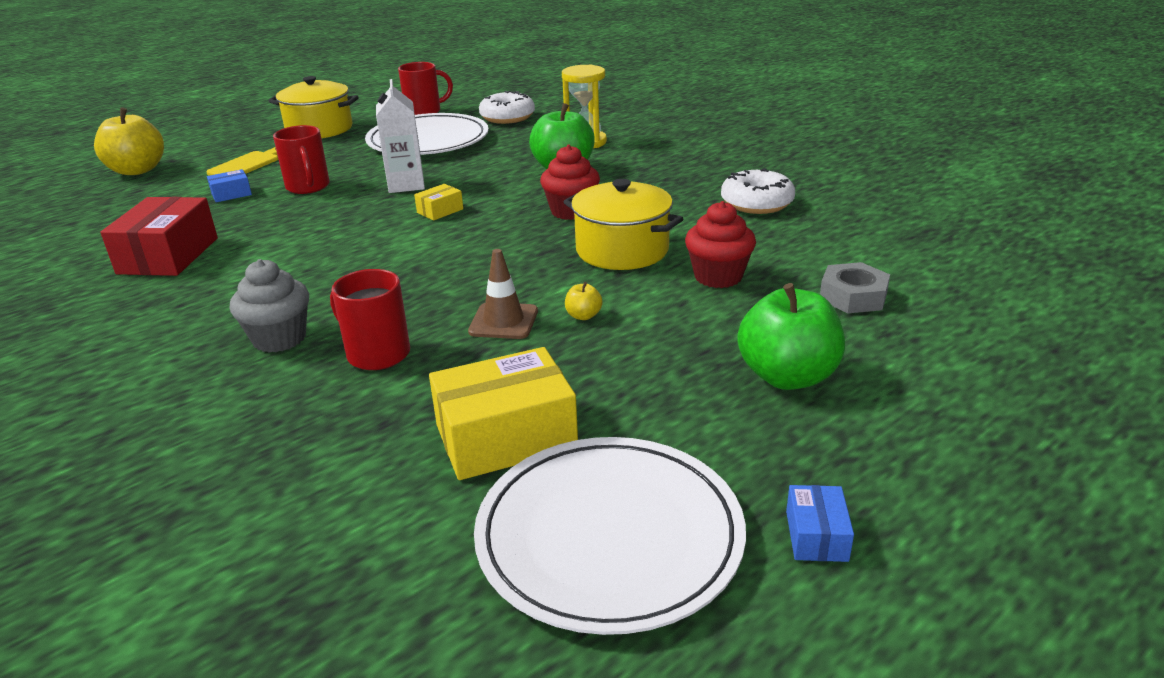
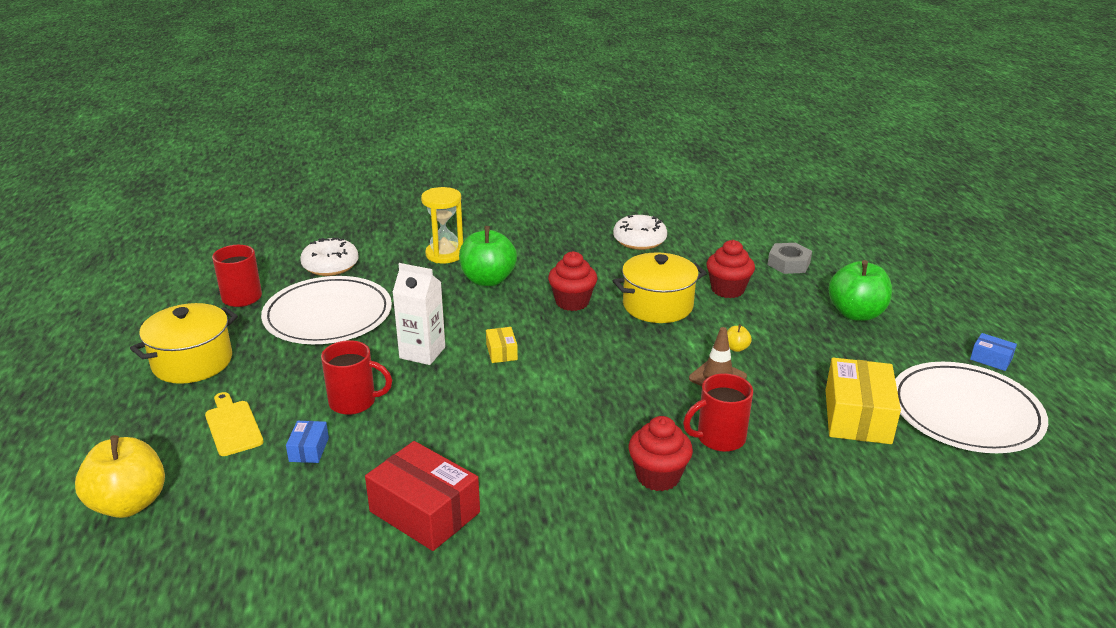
camera: 60 degrees left, 0 degrees up
(279, 338) = (658, 476): grey cupcake -> red cupcake

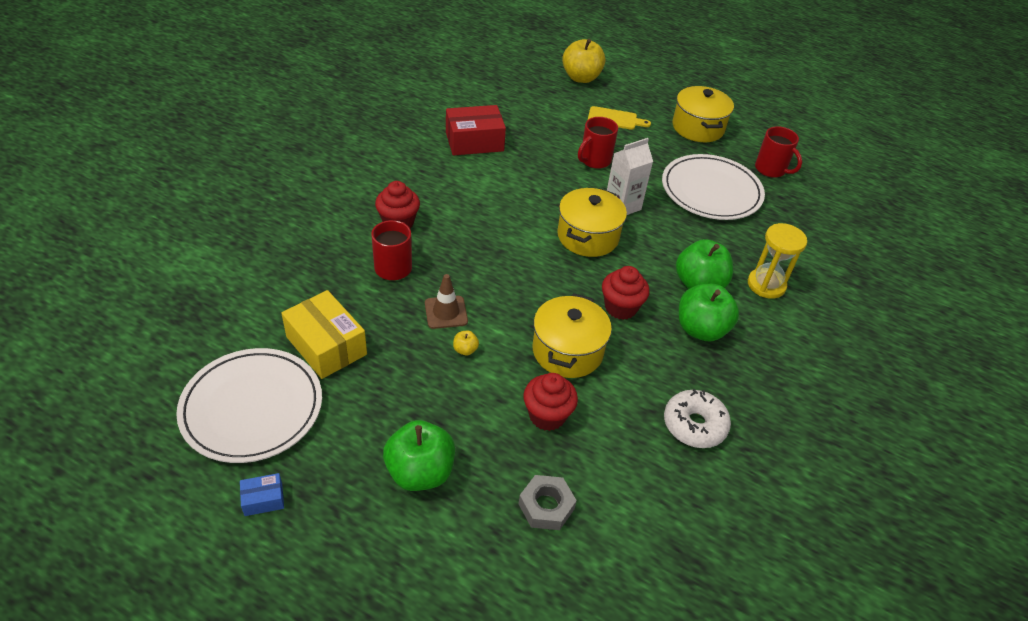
camera: 125 degrees right, 15 degrees up
(309, 449) = (566, 131): blue box -> none
(330, 265) = (792, 221): white donut -> none
(501, 352) = (588, 236): yellow box -> yellow pot
(542, 264) = (701, 329): none -> green apple

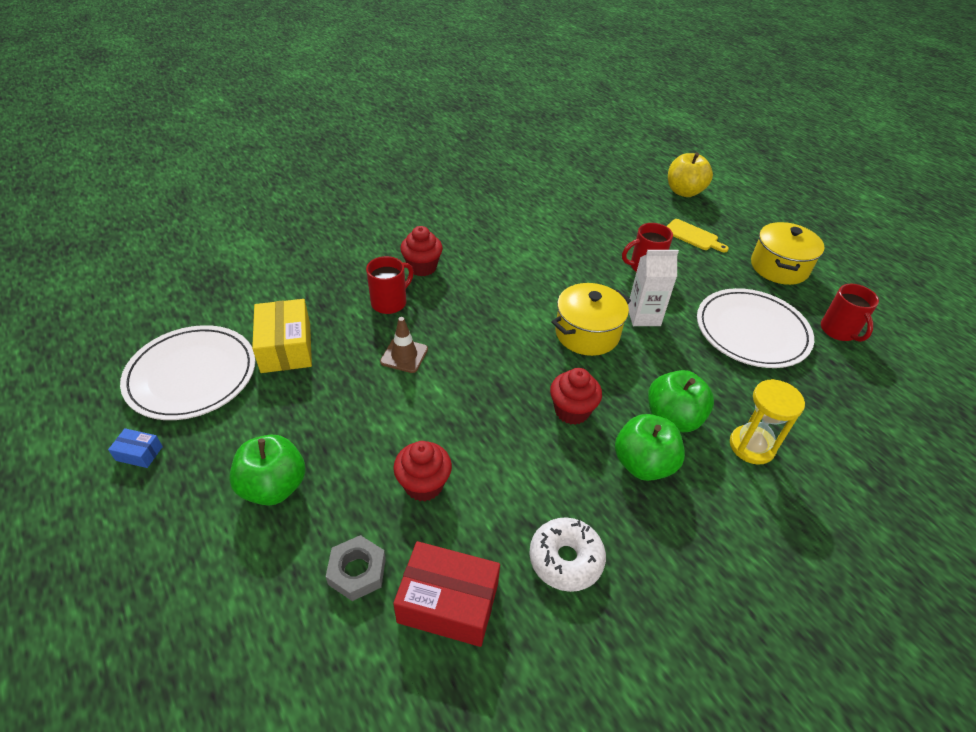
camera: 30 degrees right, 0 degrees up
(465, 350) = (395, 394): yellow apple -> none
(474, 141) = (540, 220): red box -> red box (448, 602)
(567, 351) = (488, 432): yellow pot -> none

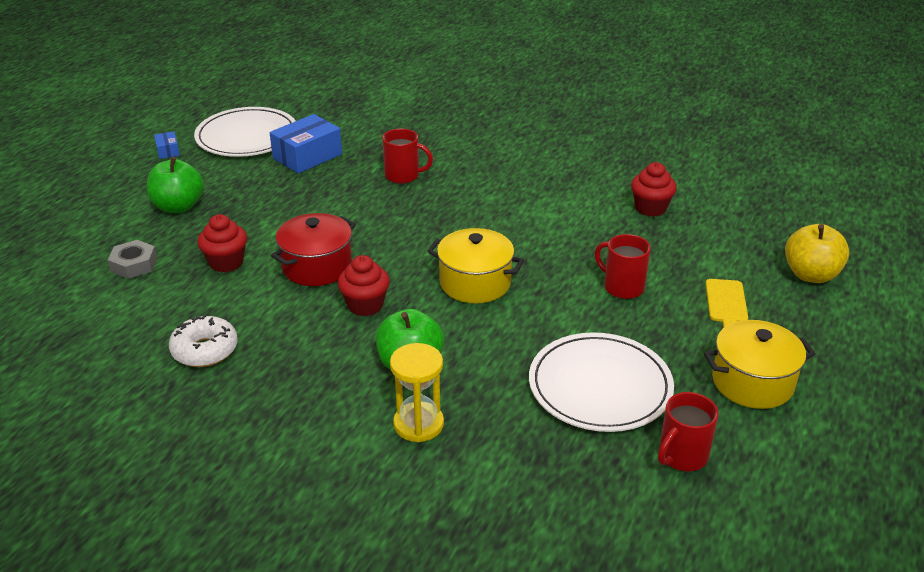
camera: 60 degrees right, 10 degrees down
(286, 347) = (307, 156): yellow box -> blue box
(404, 355) = (349, 205): brown traffic cone -> none
(422, 267) = (465, 172): red cupcake -> red cupcake (650, 208)
(448, 602) = (133, 310): red box -> none
(487, 418) = (317, 266): none -> red pot
(643, 316) = (539, 308): white carton -> none
(643, 464) = (337, 362): green apple -> none

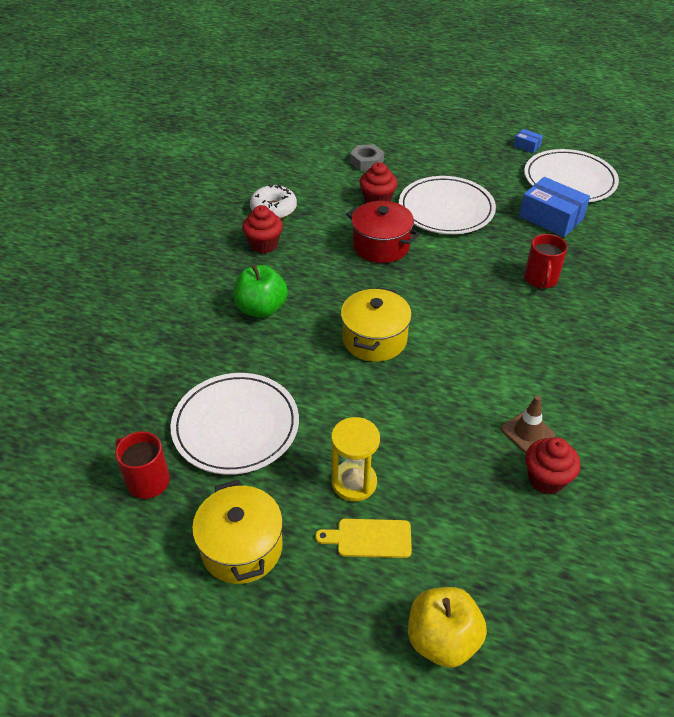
camera: 85 degrees right, 10 degrees up
(168, 151) = (527, 146): blue box -> blue box turned 60 degrees clockwise
(178, 206) = (447, 166): green apple -> none
(265, 216) = (446, 209): none -> white plate
(365, 305) = (333, 277): red cupcake -> red cupcake (264, 245)
(418, 424) = (195, 319): yellow hourglass -> yellow hourglass (354, 482)
(600, 210) = (527, 432): none -> brown traffic cone
(622, 287) = (386, 447): red mug -> none

